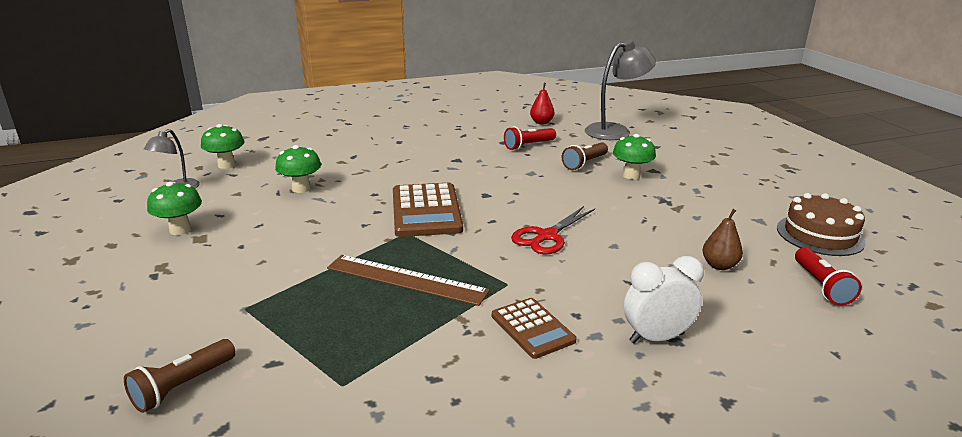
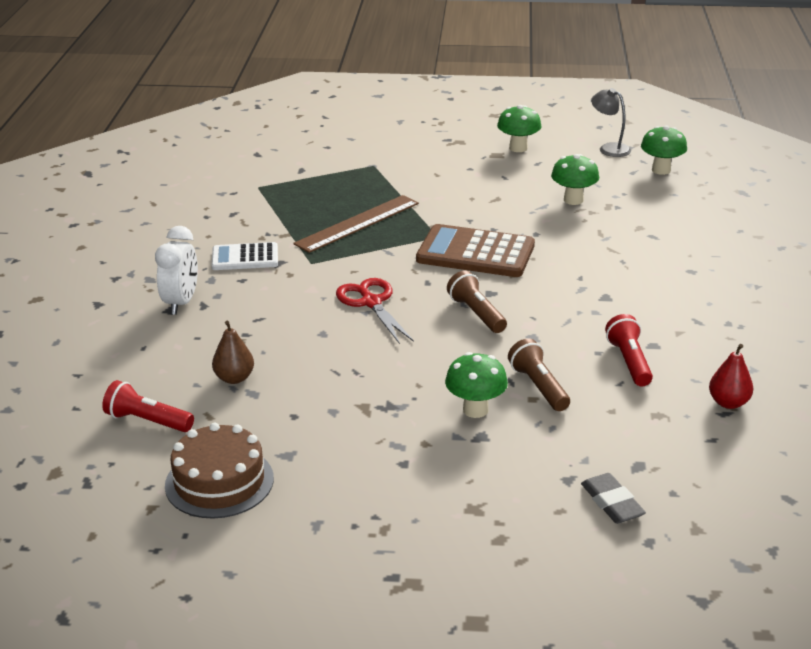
camera: 115 degrees right, 5 degrees up
(183, 386) = (305, 146): brown flashlight -> brown flashlight (476, 314)
(532, 328) = (245, 258): brown calculator -> white calculator
(615, 131) = (658, 465): grey lamp -> none
(658, 136) = (612, 503): none -> grey eraser

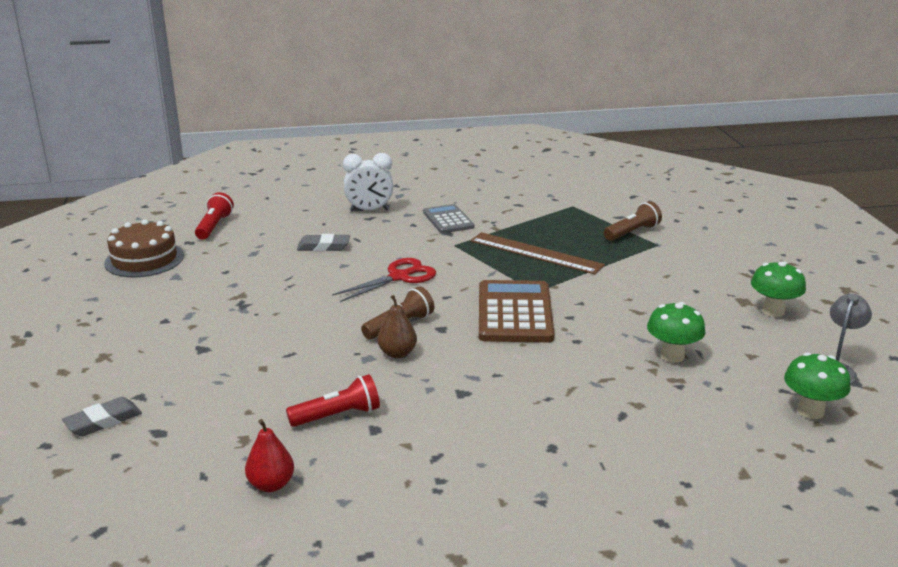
camera: 75 degrees right, 5 degrees down
(234, 378) = (271, 244): brown pear -> brown pear (397, 353)
(245, 258) = (448, 220): white calculator -> grey calculator
(266, 342) = (323, 247): none -> grey eraser
(475, 410) = (241, 342): green mushroom -> none
(538, 387) = (282, 368): brown flashlight -> brown flashlight (632, 232)

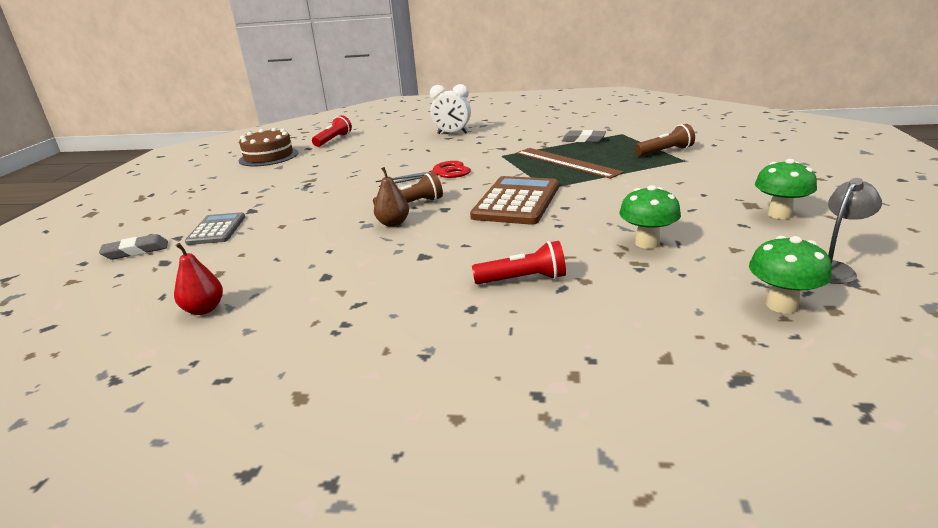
camera: 20 degrees right, 0 degrees up
(323, 247) = (398, 153): grey eraser -> grey eraser (583, 140)
(337, 415) = (305, 263): red flashlight -> red flashlight (523, 279)
(448, 220) = (509, 140): grey calculator -> grey calculator (216, 230)

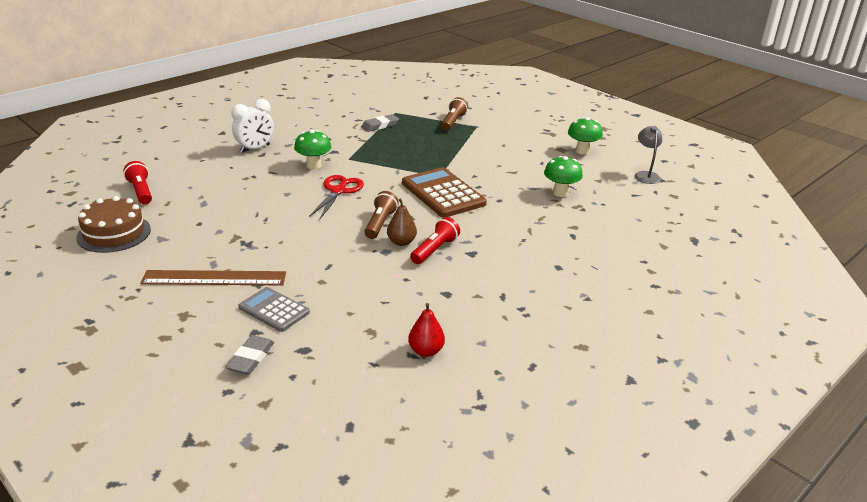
camera: 55 degrees left, 5 degrees up
(523, 279) = (548, 240): red flashlight -> red flashlight (434, 250)
(566, 162) = (409, 150): brown ruler -> brown ruler (214, 278)
(781, 305) = (658, 202): green mushroom -> green mushroom (313, 165)

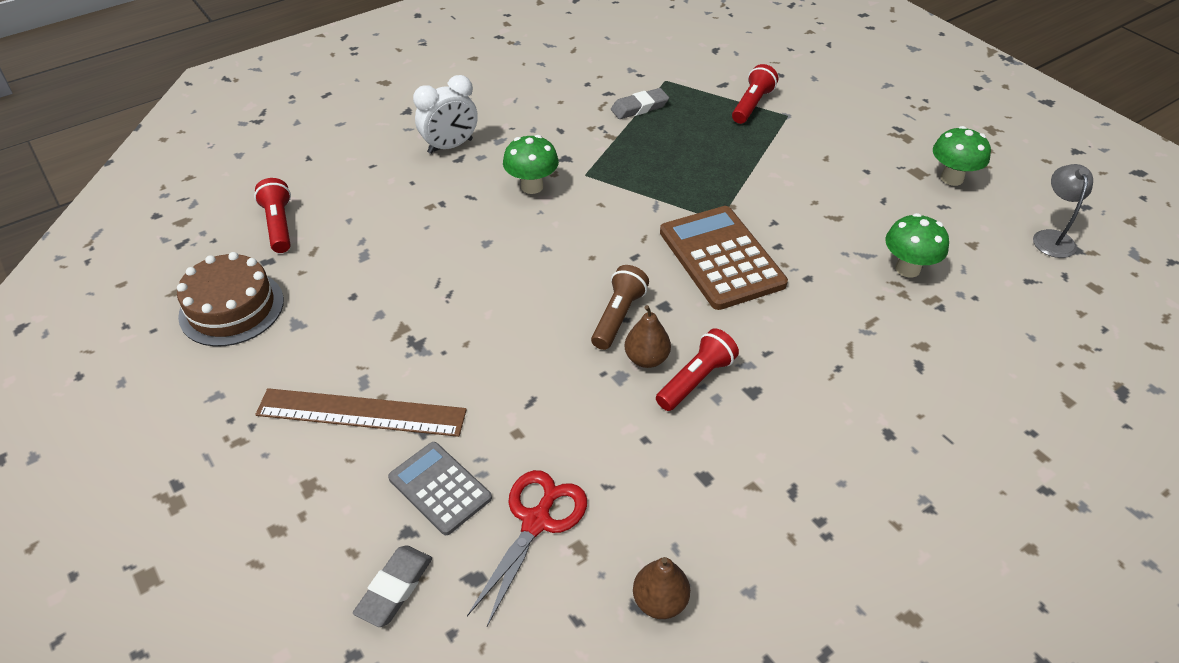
camera: 10 degrees right, 15 degrees up
(338, 191) = (563, 242): red scissors -> red scissors (537, 521)
(426, 351) = (659, 601): red pear -> brown pear
(453, 122) = (752, 105): brown flashlight -> red flashlight

